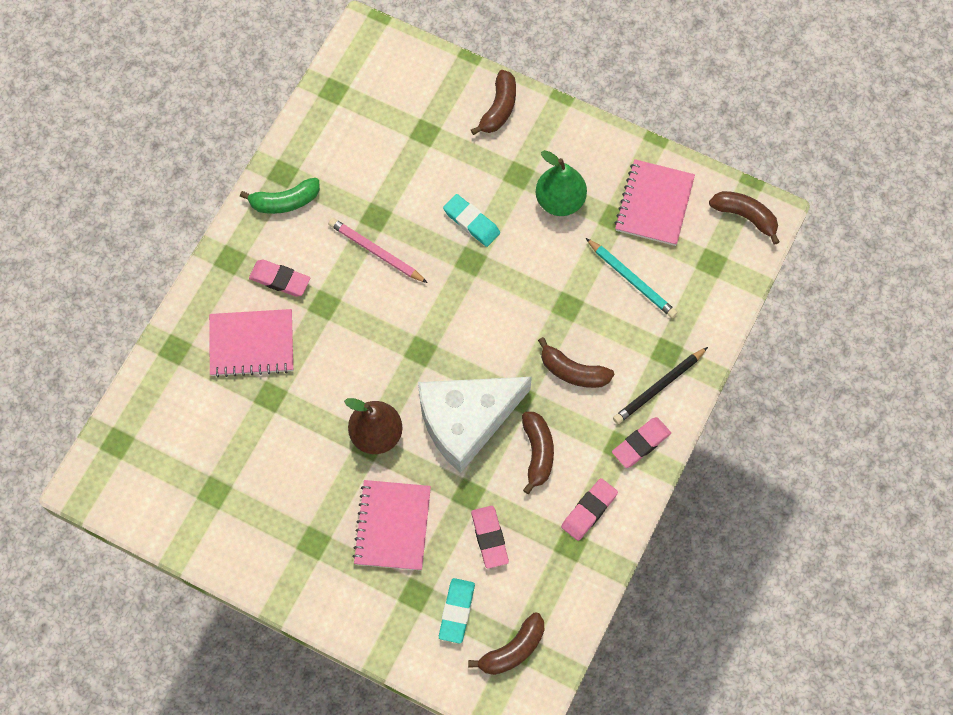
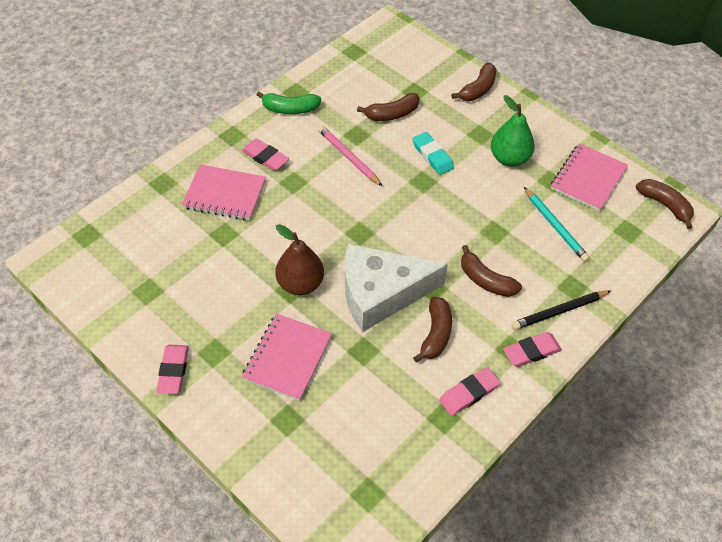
camera: 15 degrees right, 15 degrees down
(457, 611) = (319, 445): turquoise eraser -> none
(489, 538) = (371, 391): pink eraser -> pink eraser (173, 371)
(513, 649) = (361, 494): brown banana -> brown banana (392, 114)

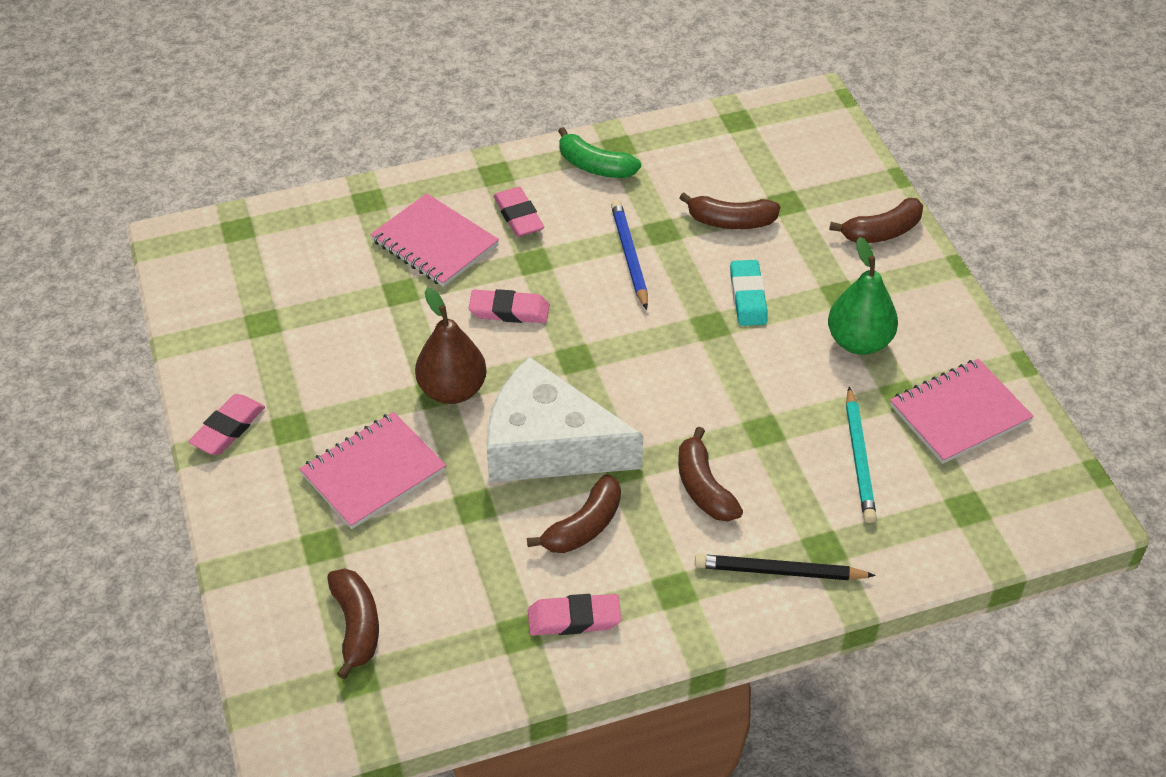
camera: 30 degrees right, 5 degrees down
(348, 157) = (629, 256): pink pencil -> blue pencil
(531, 352) = (700, 605): pink eraser -> pink eraser (509, 311)
(665, 205) = (1054, 496): brown banana -> brown banana (356, 626)

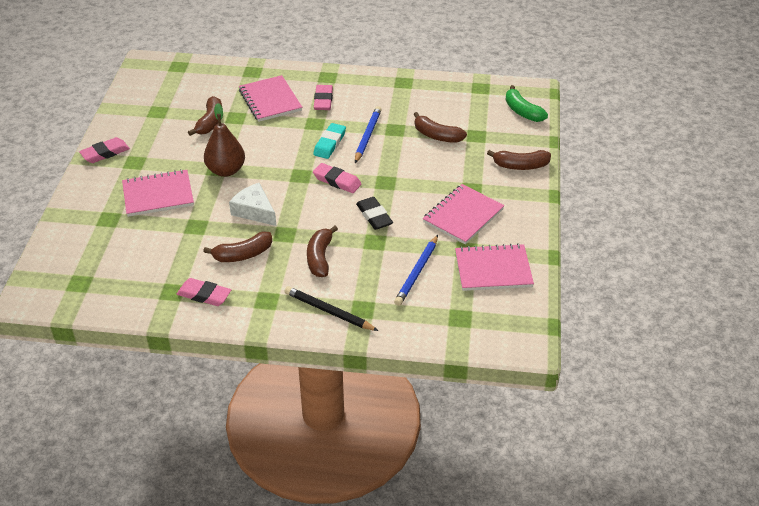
camera: 25 degrees right, 5 degrees down
(356, 626) = (97, 260): brown banana -> brown banana (210, 122)
(509, 311) = (283, 143): pink eraser -> pink eraser (337, 181)
(548, 445) = (254, 211): white cheese -> white cheese, size x0.55
(595, 166) = (383, 88): green banana -> green banana (522, 111)
(734, 388) = (374, 216): none -> black eraser
(748, 297) = (417, 175): turquoise eraser -> turquoise eraser (329, 143)
(858, 459) = (416, 272): turquoise pencil -> blue pencil
(859, 342) = (463, 216): green pear -> pink notebook

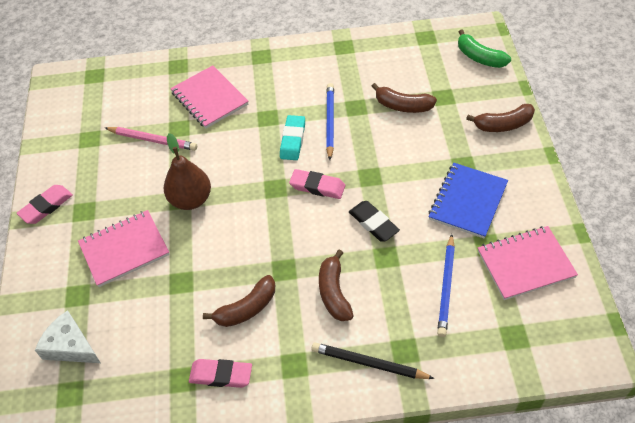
camera: 10 degrees left, 10 degrees up
(210, 122) = (153, 140): brown banana -> pink pencil
(254, 211) = (240, 246): white cheese -> white cheese (70, 346)
(323, 100) = (267, 86): pink eraser -> none
(463, 216) = (467, 201): pink notebook -> blue notebook

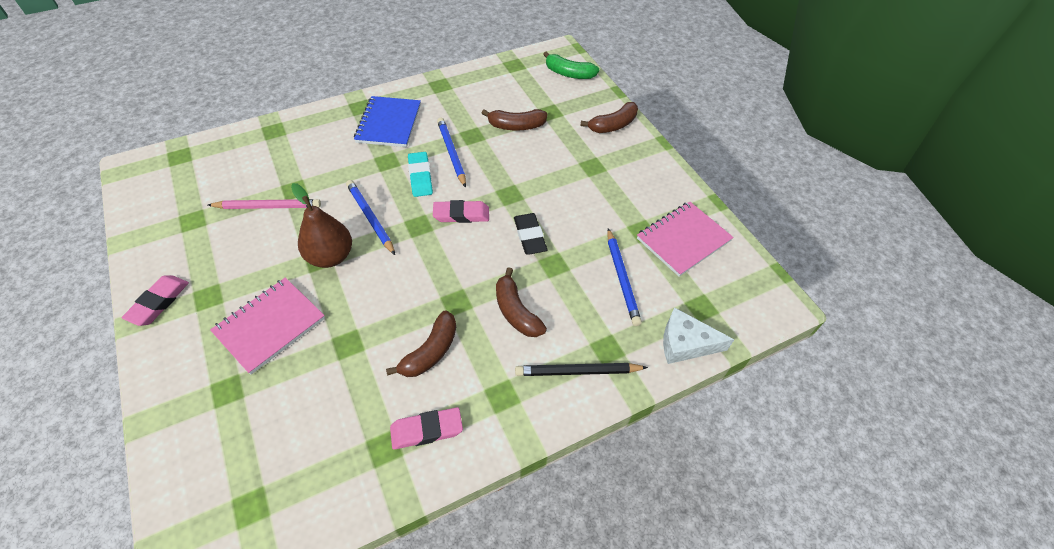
camera: 25 degrees left, 0 degrees up
(70, 346) = (235, 451): white cheese -> white cheese (685, 343)
(209, 98) = (318, 155): pink notebook -> none
(235, 170) = (370, 217): none -> blue pencil
(373, 223) = (530, 236): black eraser -> black eraser turned 45 degrees clockwise
(467, 201) = (609, 197): blue notebook -> blue notebook (388, 123)

